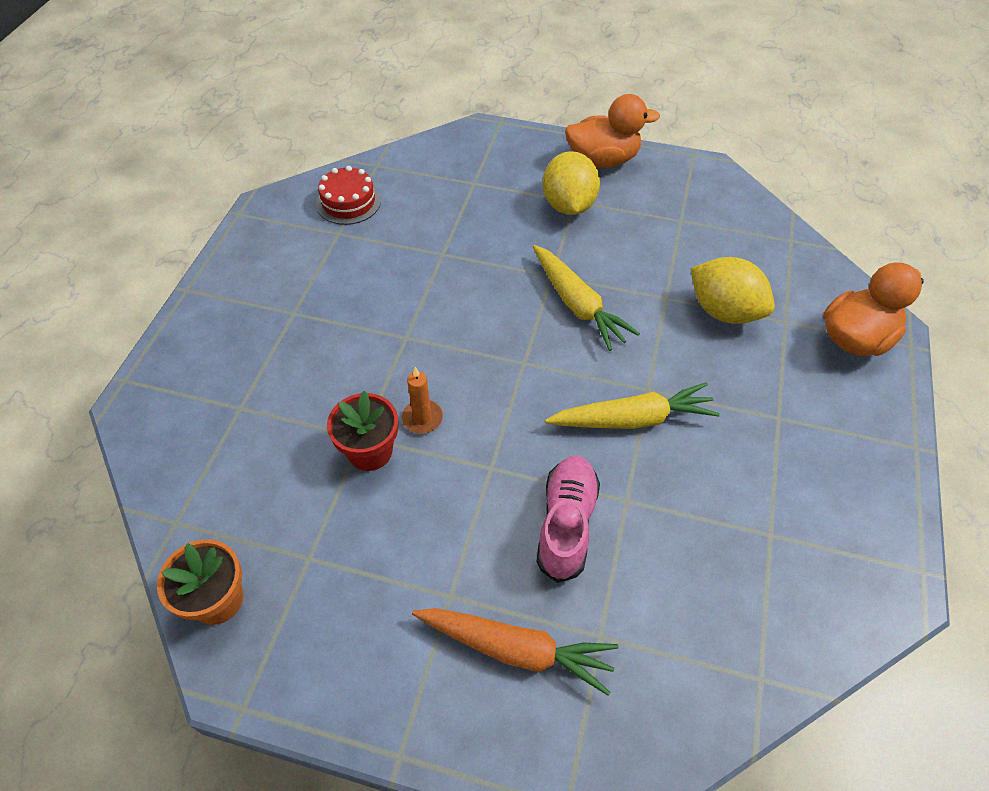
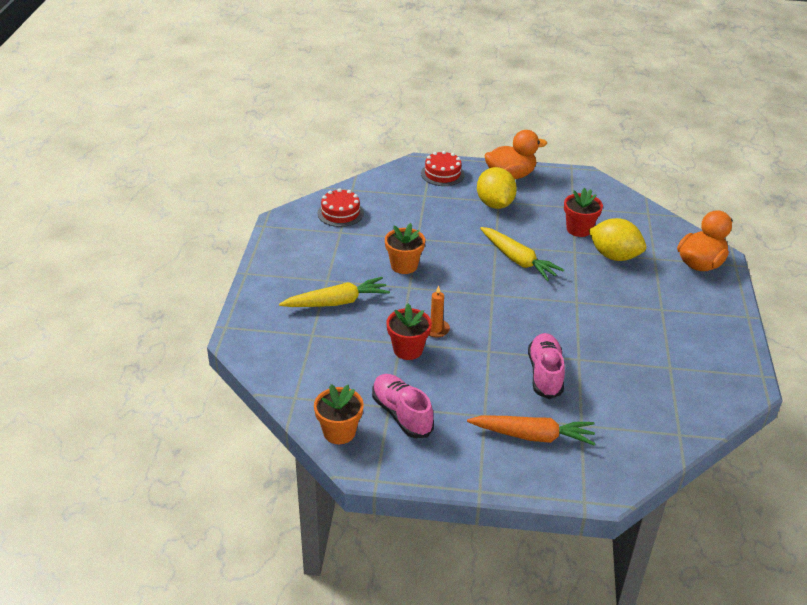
camera: 10 degrees left, 15 degrees down
(323, 576) = (401, 414): none -> pink shoe
(409, 298) = (404, 265): none -> orange flower pot
(508, 150) = (442, 174): none -> red cake
(633, 419) = (571, 318): yellow carrot -> yellow carrot (337, 302)
(681, 259) = (579, 229): none -> red flower pot

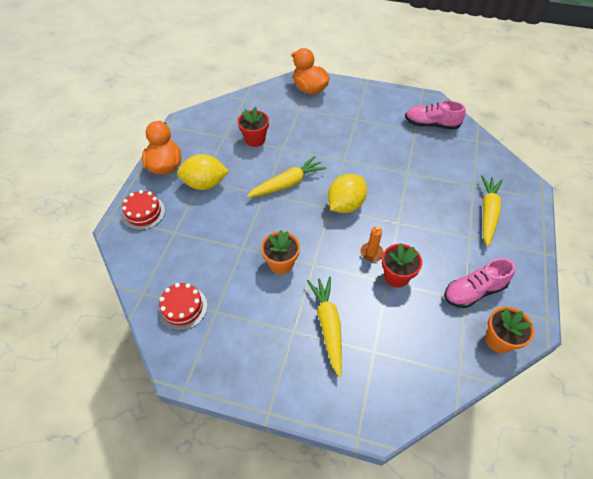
camera: 80 degrees left, 15 degrees up
(533, 436) = (487, 213): orange carrot -> yellow carrot
(545, 374) = (424, 194): pink shoe -> pink shoe (431, 124)
(614, 256) = (293, 128): yellow lemon -> yellow lemon (345, 205)

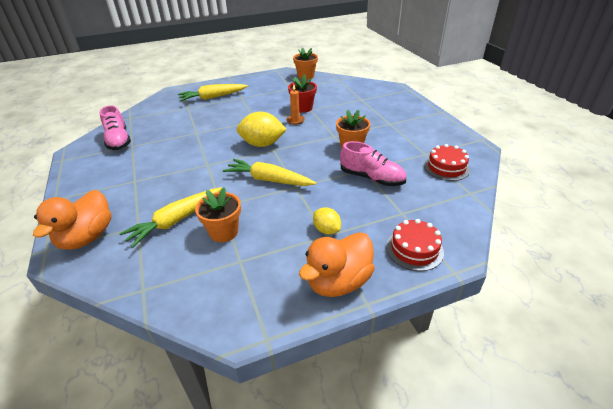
camera: 125 degrees left, 15 degrees down
(205, 184) = (326, 230): yellow lemon -> yellow lemon, size x0.56
(255, 139) = (224, 232): red flower pot -> orange flower pot
(328, 325) = (368, 115): yellow carrot -> yellow carrot (176, 221)
(473, 291) = (283, 87): pink shoe -> pink shoe (372, 178)

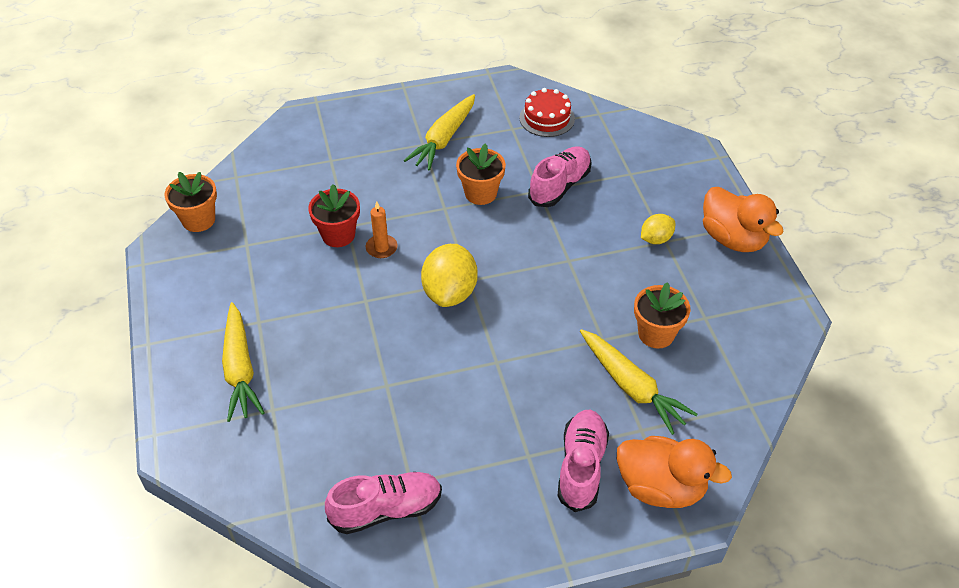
camera: 85 degrees left, 10 degrees up
(118, 201) = (581, 467): none -> pink shoe
(269, 180) = (550, 287): yellow carrot -> yellow carrot (444, 139)
(414, 249) = (688, 176): red cake -> none

